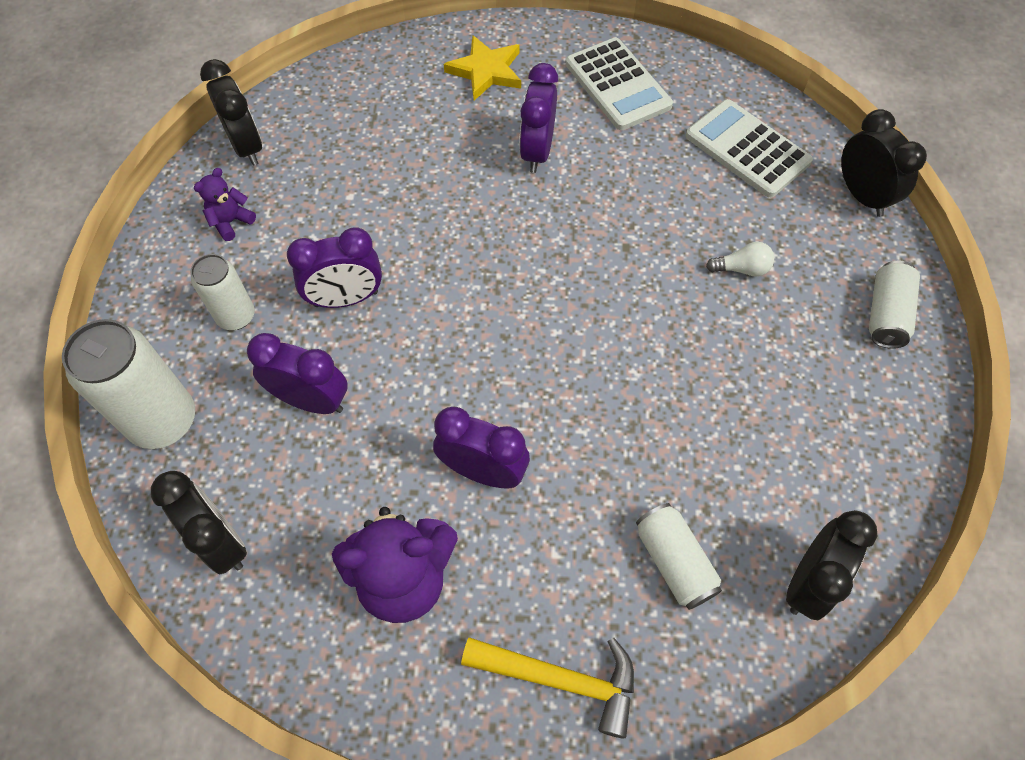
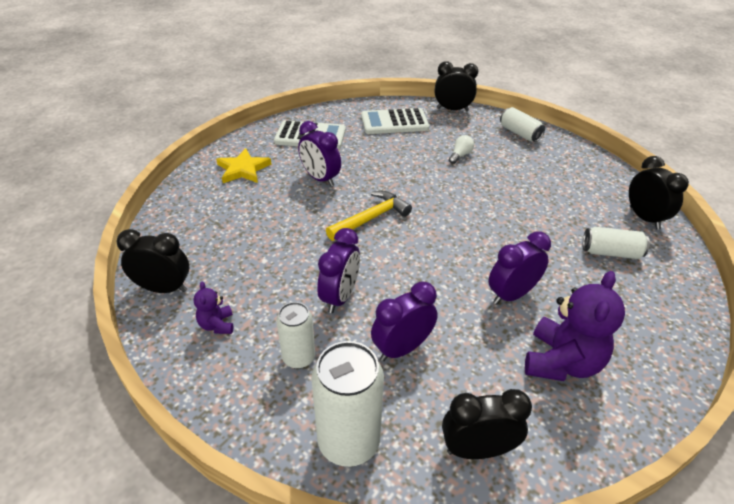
camera: 55 degrees left, 20 degrees down
(561, 679) = (660, 325): yellow hammer -> yellow hammer (371, 218)

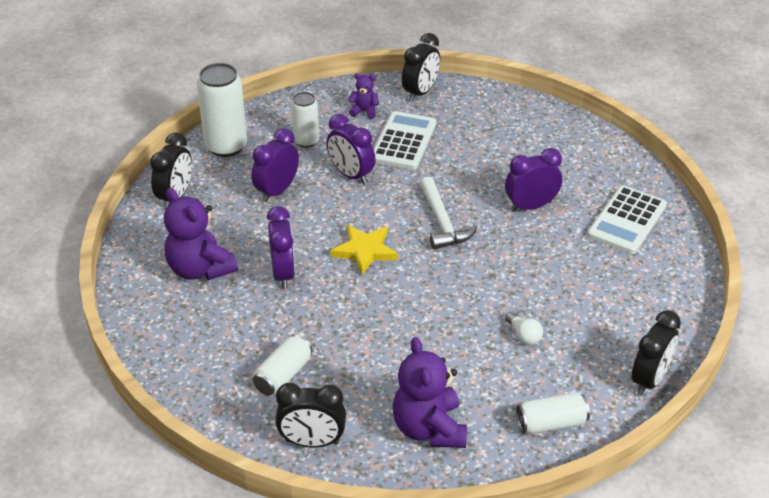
camera: 115 degrees right, 0 degrees up
(243, 169) = (575, 158): yellow star -> yellow star (365, 251)
(371, 218) = (442, 222): yellow hammer -> white hammer
(394, 122) = (633, 304): white calculator -> white calculator (403, 141)
(402, 348) = (277, 191): purple clock -> purple clock turned 135 degrees counterclockwise
(574, 173) = (429, 428): none -> purple teddy bear

